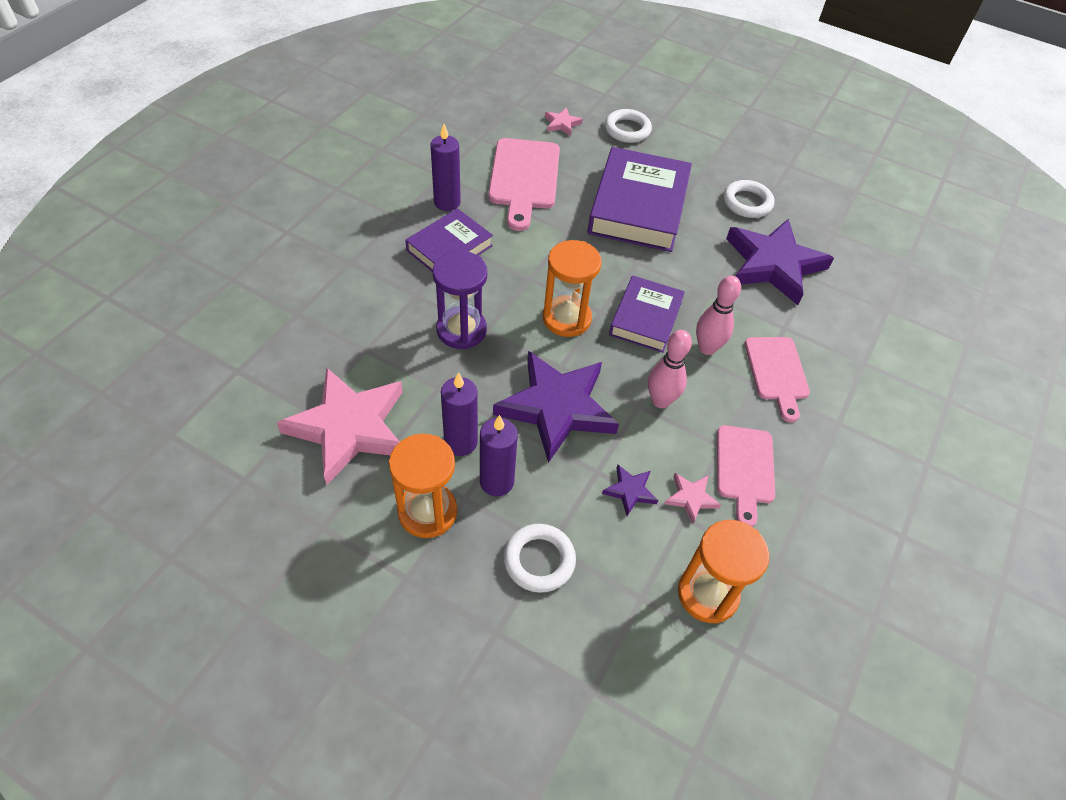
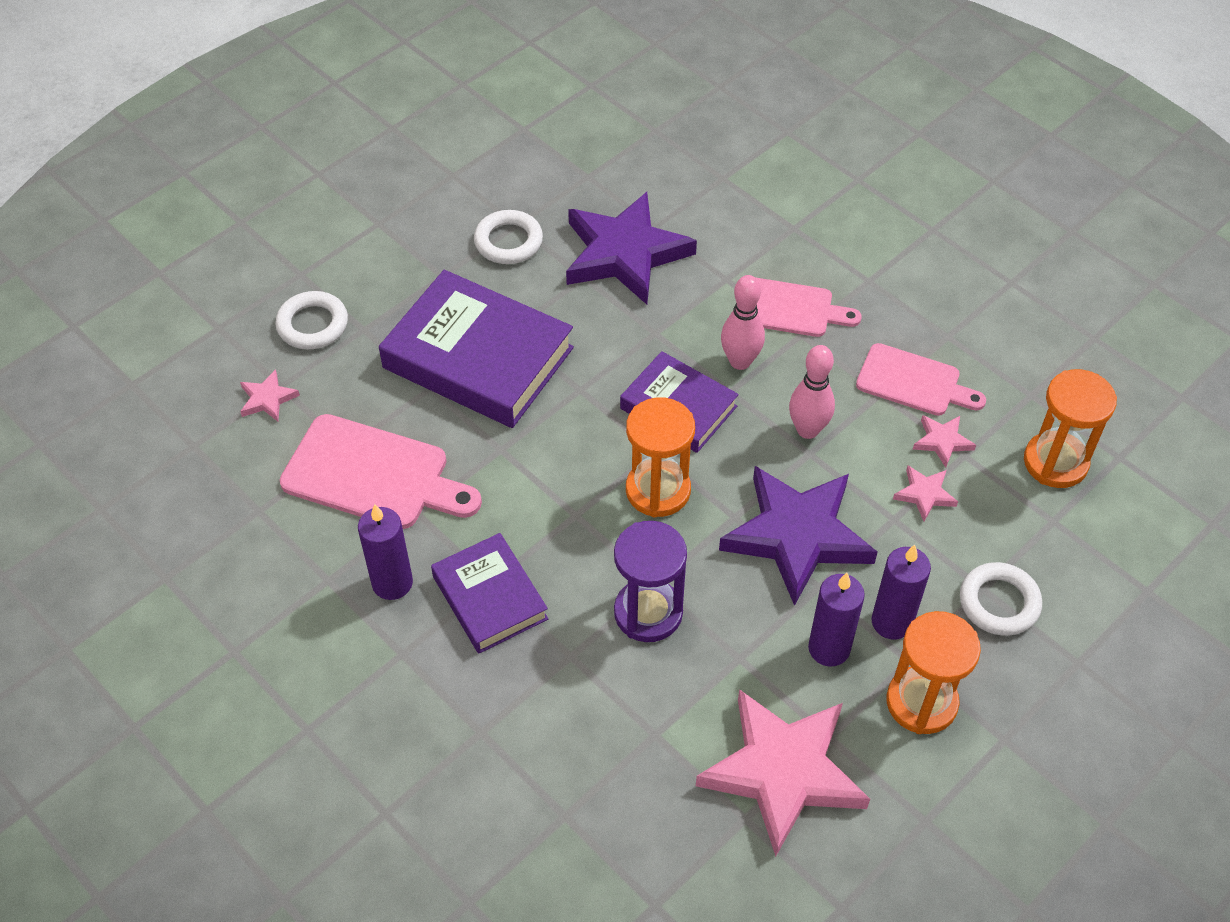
camera: 70 degrees left, 0 degrees up
(630, 491) = (924, 494): purple star -> pink star

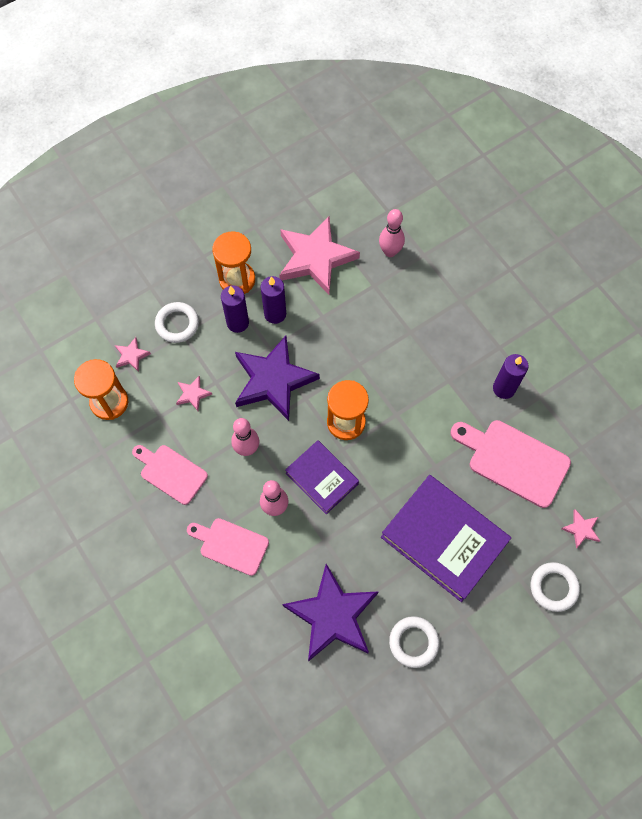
camera: 170 degrees left, 15 degrees up
(490, 598) = (450, 371): purple book -> none
(635, 810) = (390, 251): none -> pink bowling pin
(648, 613) = (365, 348): purple hourglass -> none
(942, 441) = (169, 427): pink star -> pink star (131, 356)

